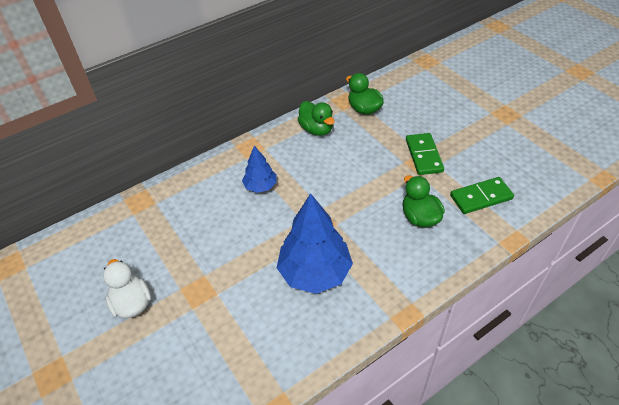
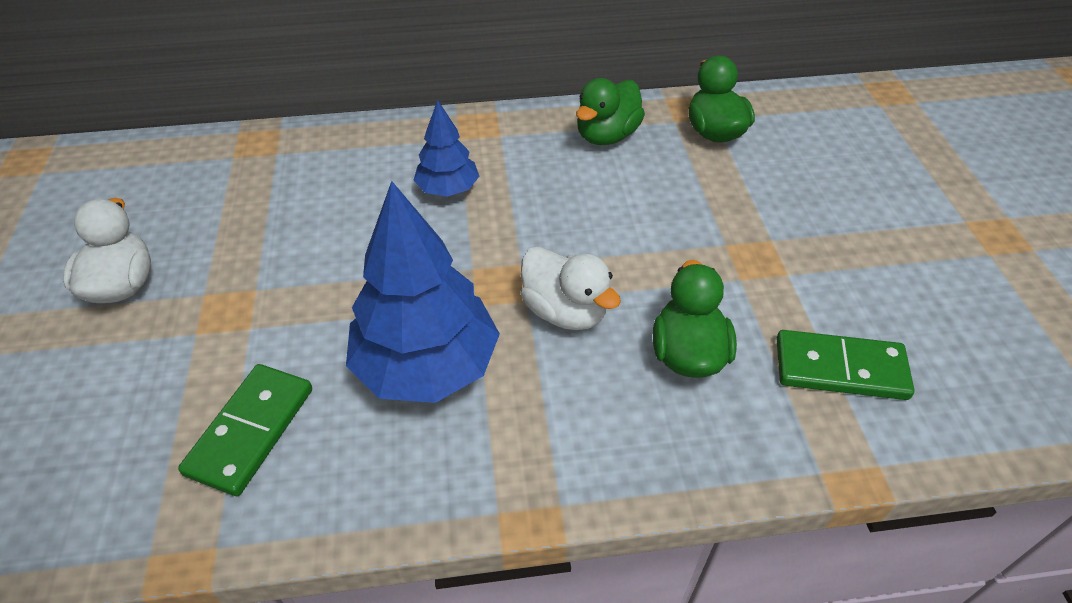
camera: 25 degrees right, 0 degrees up
(316, 129) = (607, 136): green duck -> green duck turned 45 degrees clockwise
(357, 221) = (565, 311): none -> white duck
(423, 155) = (772, 248): green domino -> green domino (250, 431)

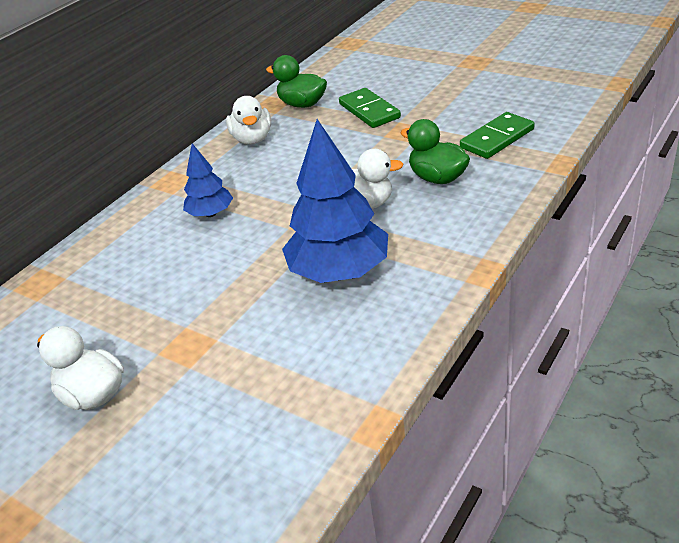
camera: 45 degrees left, 10 degrees down
(250, 431) = (304, 363): green domino -> green domino (369, 111)
(607, 136) = (252, 139): green duck -> white duck

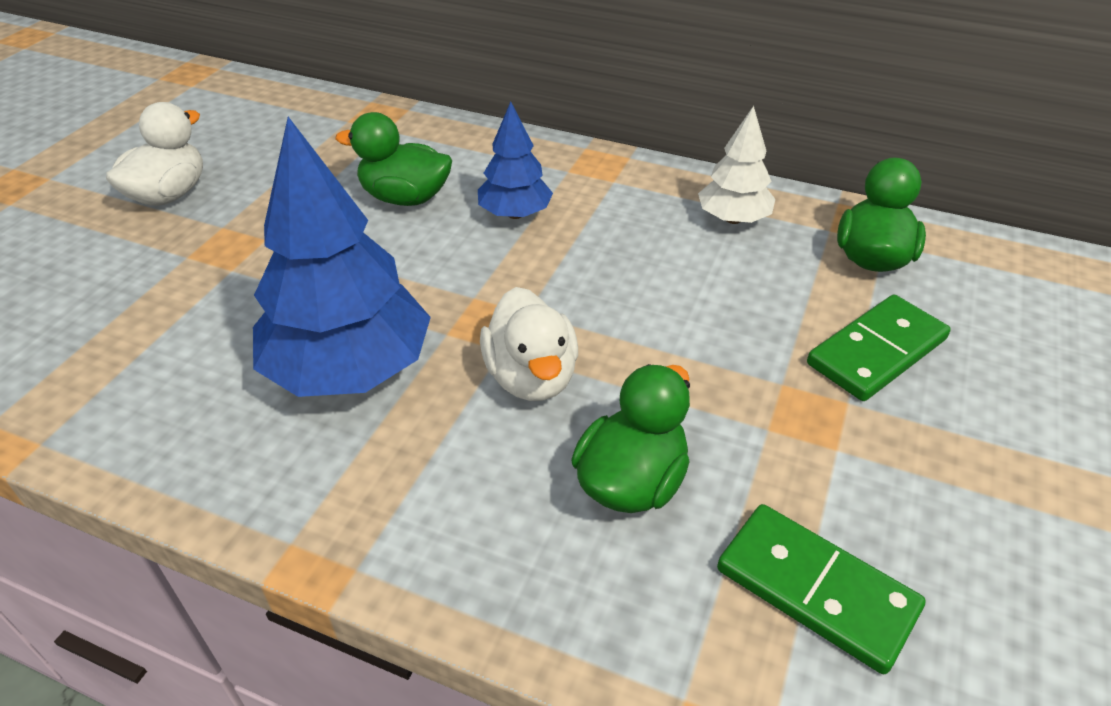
camera: 75 degrees right, 5 degrees up
(168, 261) = (405, 198): none -> green duck
(252, 139) = (733, 219): white duck -> white tree

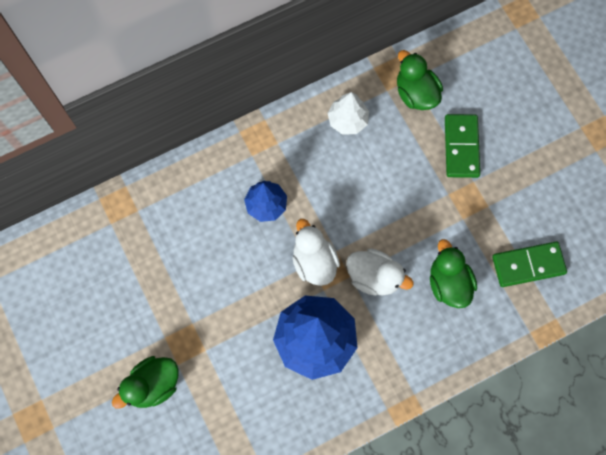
camera: 50 degrees left, 30 degrees up
(169, 195) = (112, 348): white duck -> white duck (314, 262)
(405, 198) = (211, 243): green duck -> green duck (153, 385)

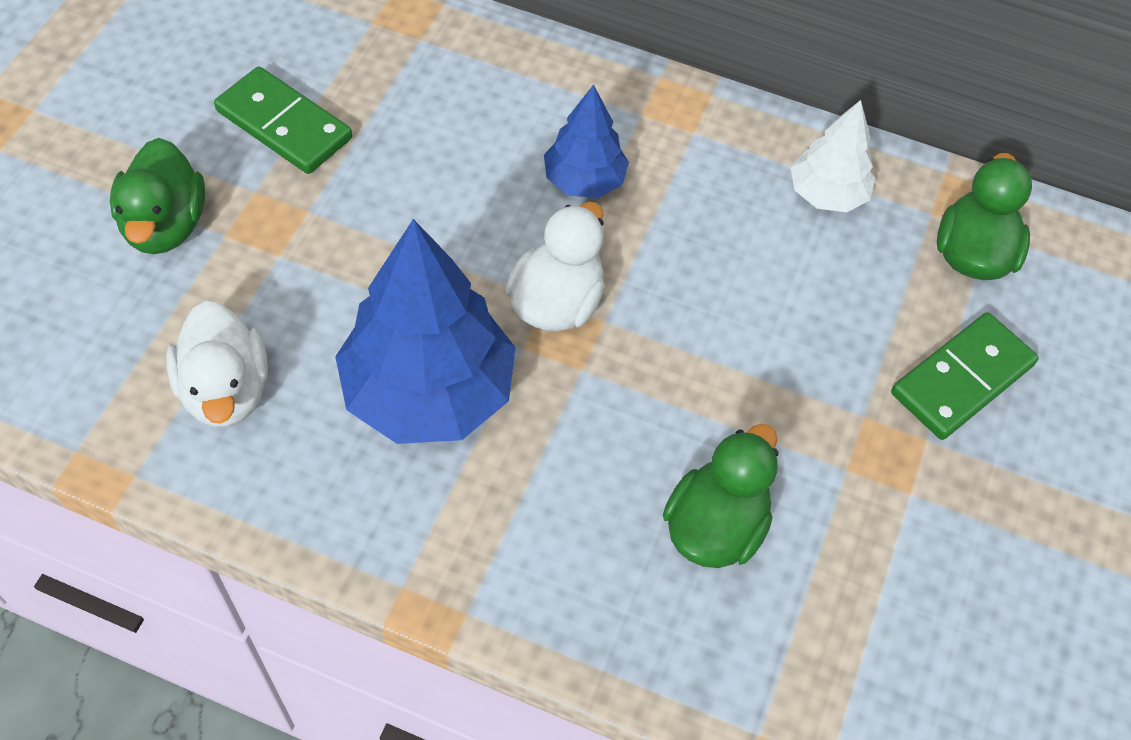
camera: 45 degrees right, 15 degrees down
(153, 385) = (165, 225): green duck -> green duck turned 105 degrees counterclockwise
(374, 277) = (614, 404): white duck -> white duck (226, 390)
(528, 265) = (877, 637): green domino -> green domino (284, 125)

